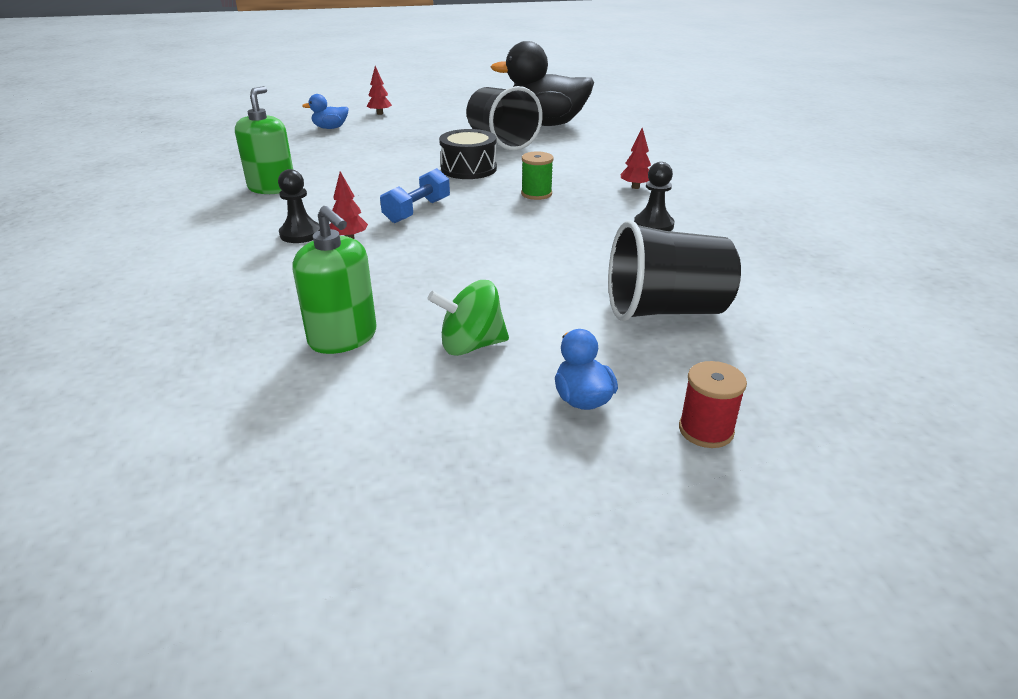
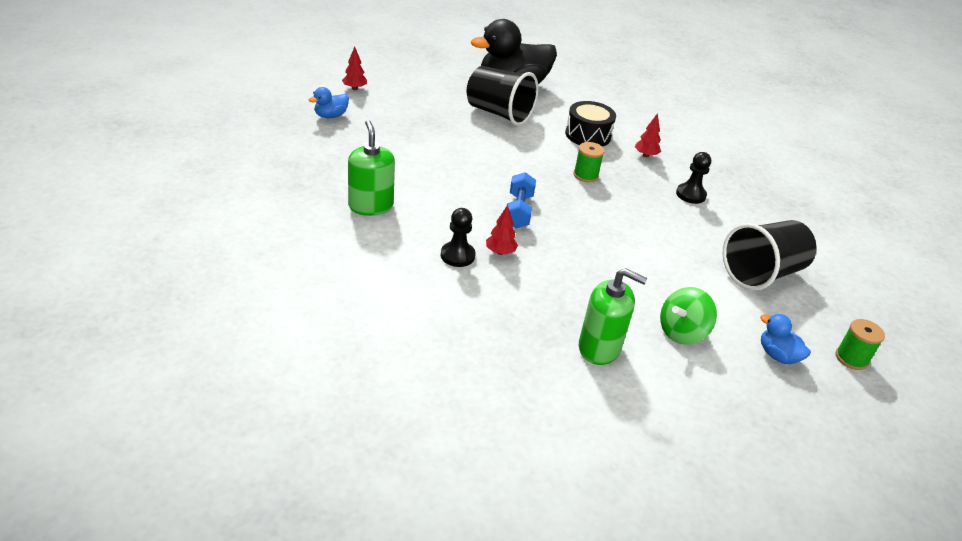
camera: 30 degrees left, 5 degrees up
(468, 169) = (507, 154): black drum -> black drum (588, 135)
(706, 430) = (851, 358): red spool -> green spool

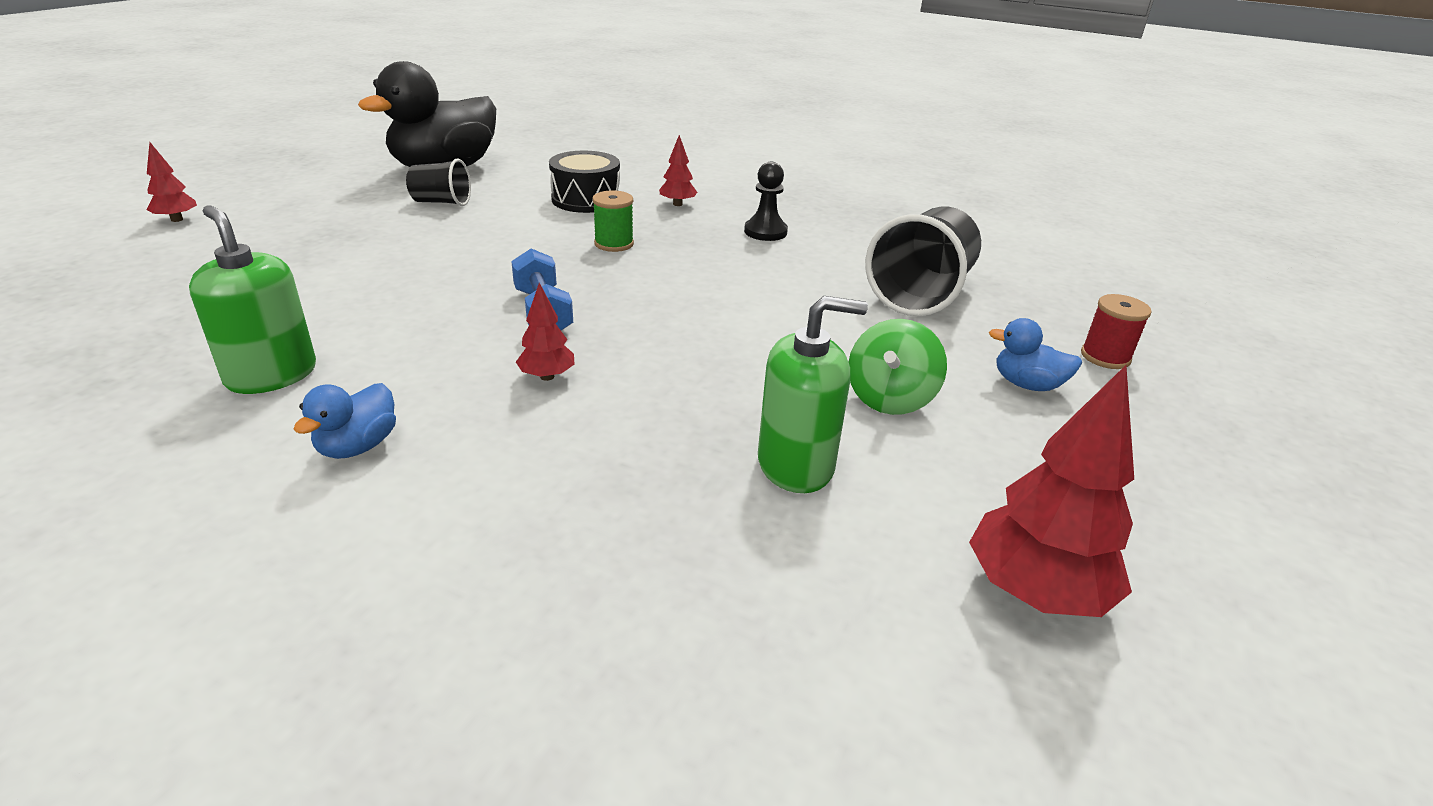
camera: 25 degrees left, 5 degrees down
(330, 116) = (141, 264): blue duck -> blue duck (358, 446)
(457, 255) = (475, 404): black pawn -> none
(499, 113) = (442, 202): black cup -> black cup, size x0.56
(674, 456) = (1035, 592): none -> red tree
(851, 358) = (1105, 357): green spool -> red spool

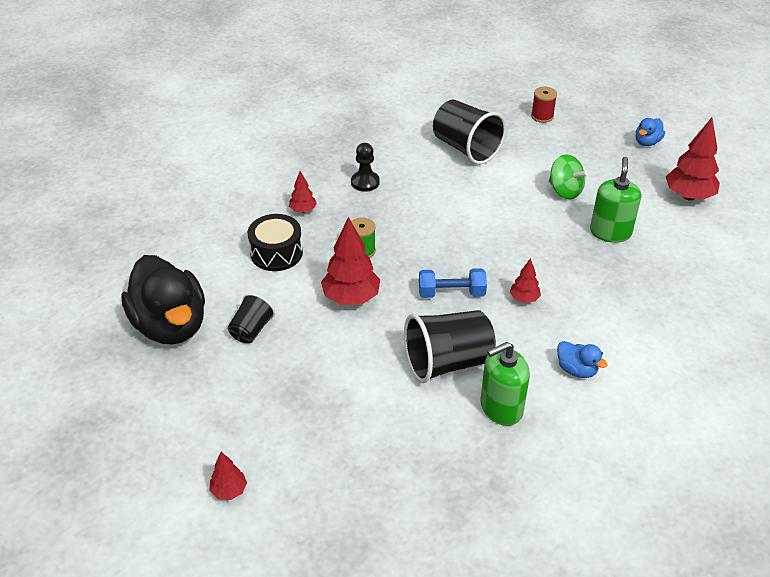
camera: 70 degrees left, 10 degrees up
(381, 322) = (447, 362): none -> black cup
(512, 246) = (351, 298): none -> red tree
(1027, 384) = (561, 148): blue duck -> blue duck (647, 142)

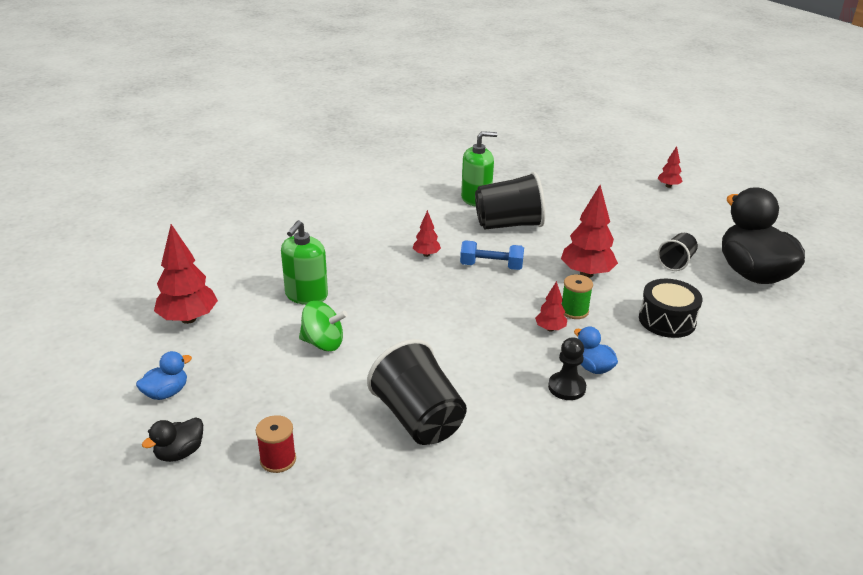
camera: 170 degrees left, 10 degrees down
(303, 210) = (644, 362): red tree -> red tree (550, 329)
(565, 191) = (323, 343): green spinning top -> green spinning top turned 135 degrees clockwise
(576, 370) = (409, 210): blue duck -> blue duck (593, 367)
(603, 112) = (179, 453): none -> black duck

